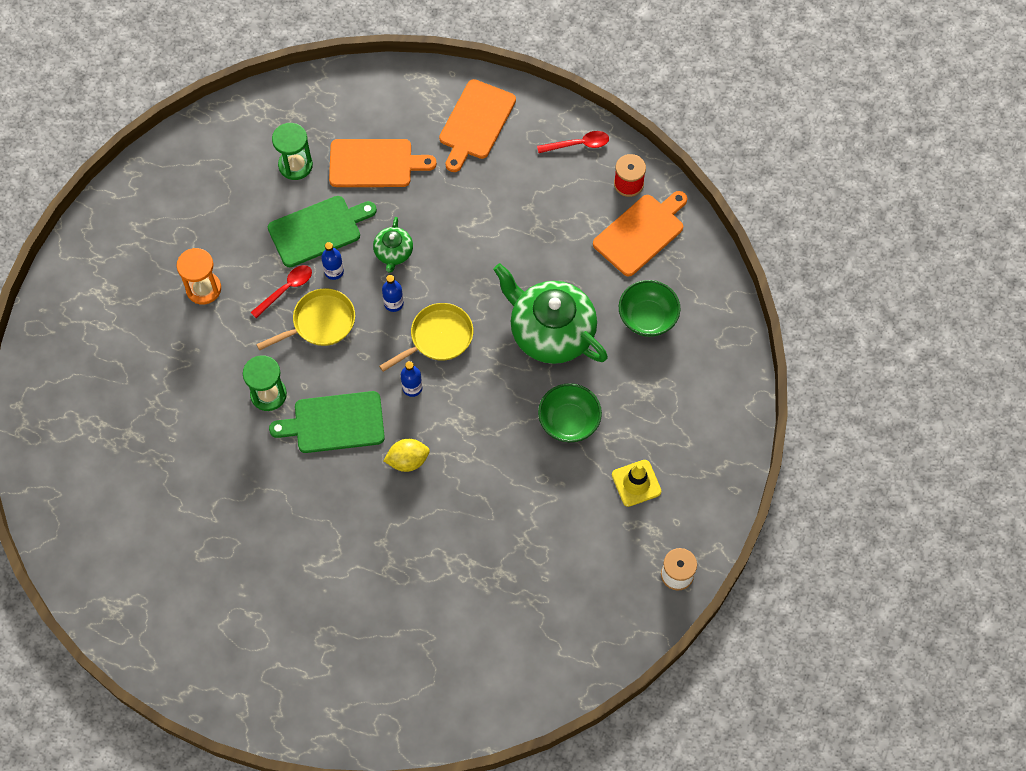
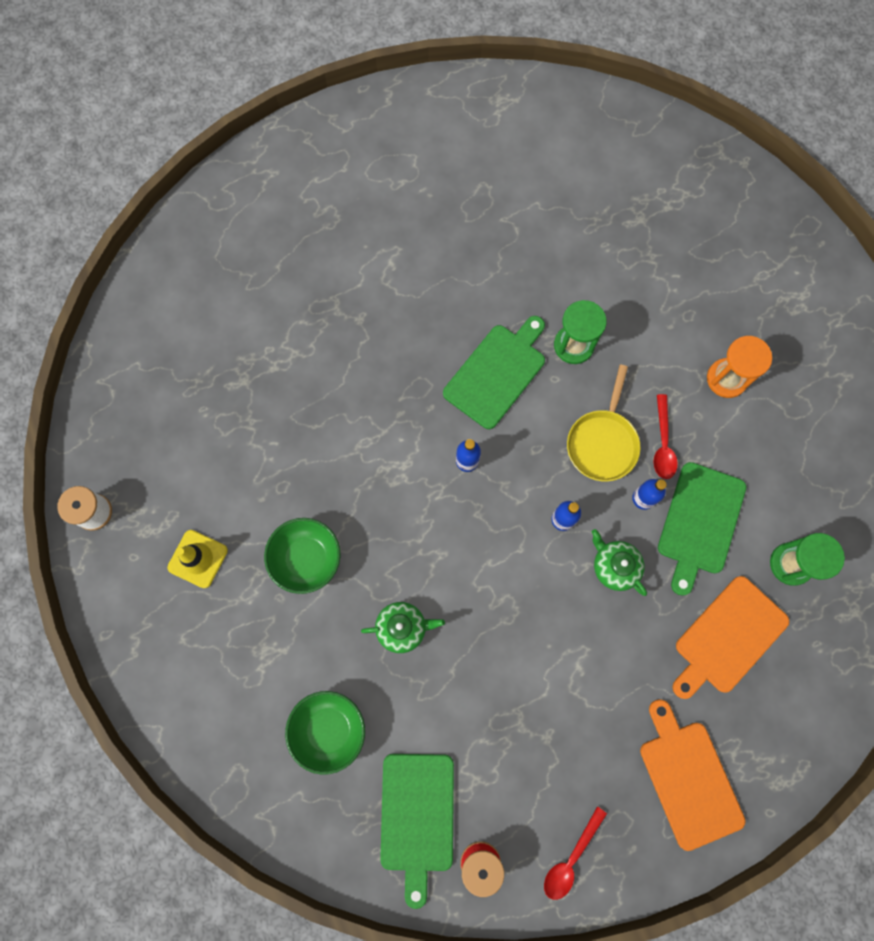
camera: 135 degrees right, 10 degrees up
(408, 460) = (406, 398): yellow lemon -> none
(438, 338) = (493, 525): yellow pan -> none
(551, 332) = (402, 627): green teapot -> green teapot, size x0.48
(640, 233) = (417, 817): orange cutting board -> green cutting board

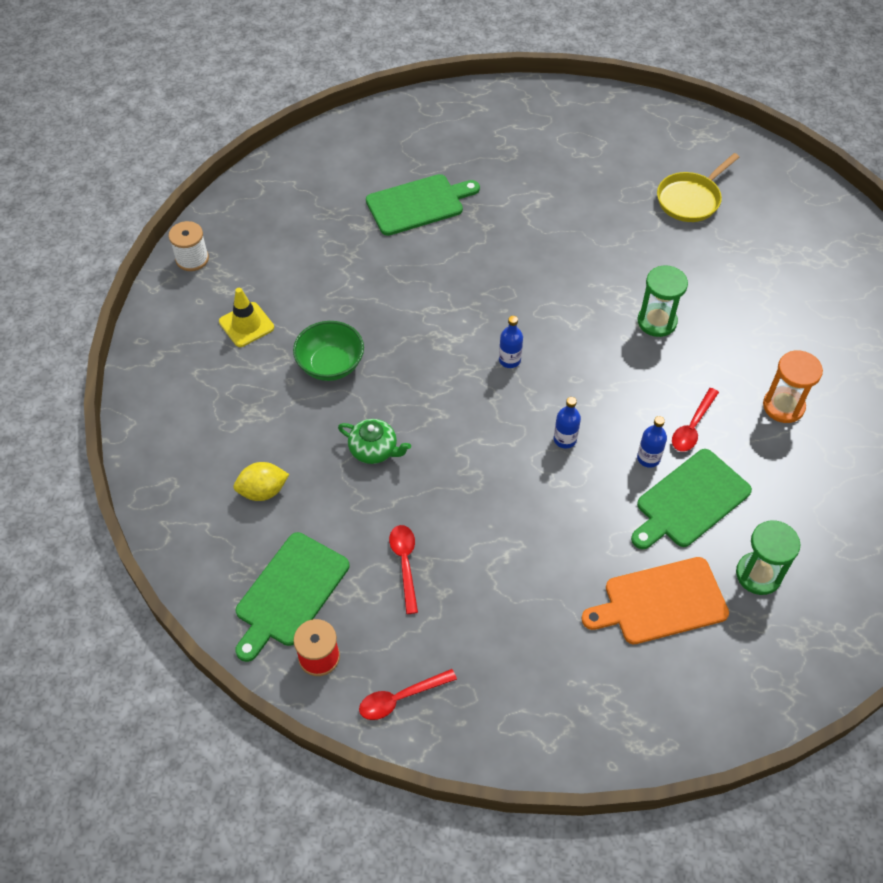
camera: 30 degrees right, 20 degrees down
(329, 729) = (263, 491): green bowl -> yellow lemon
(496, 373) = (576, 311): green cutting board -> green cutting board (418, 204)
(499, 728) = (405, 564): none -> red spoon
(602, 442) = (637, 401): yellow pan -> yellow pan (690, 199)
(614, 566) = (589, 495): green teapot -> none
(688, 779) = (550, 695): orange cutting board -> none

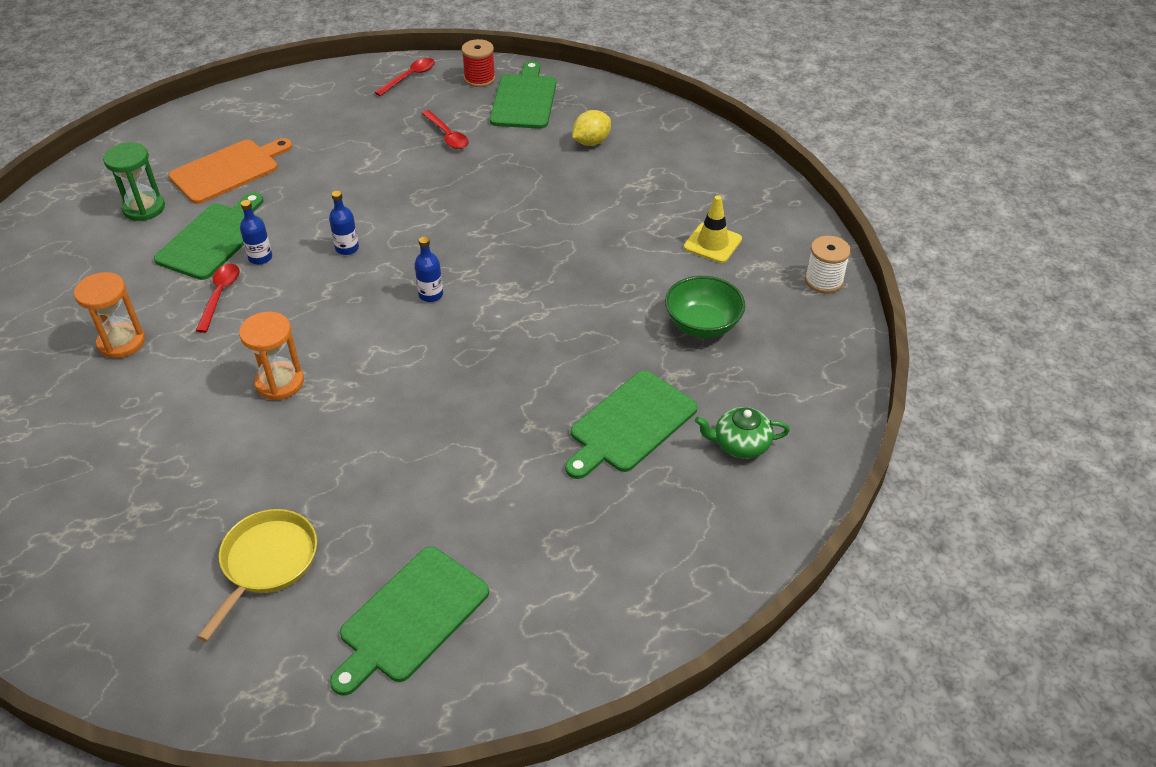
camera: 155 degrees right, 10 degrees down
(330, 365) = (605, 237): green bowl -> green bowl (702, 325)
(374, 450) = (519, 191): green teapot -> green teapot (740, 444)
(611, 144) = (411, 618): none -> green cutting board
(657, 321) = (279, 382): green hourglass -> orange hourglass

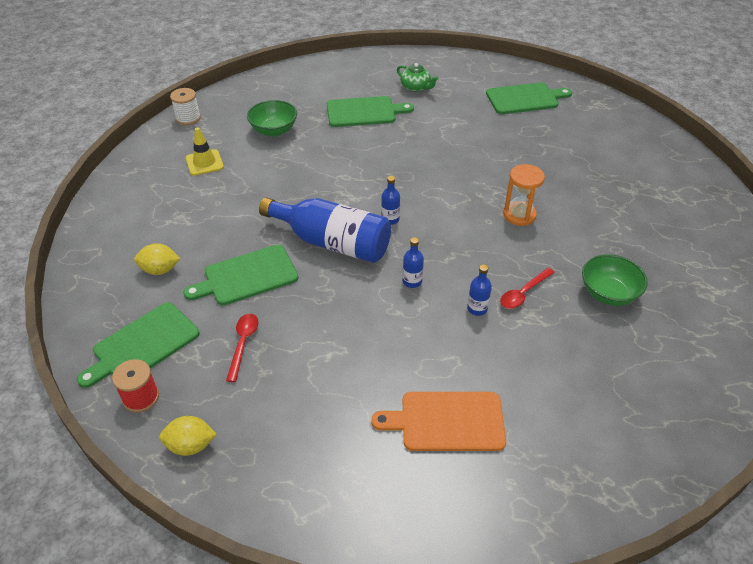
camera: 140 degrees left, 0 degrees up
(121, 342) = (608, 293): orange hourglass -> green bowl
(144, 208) = (544, 419): green hourglass -> none
(213, 238) = (502, 348): green cutting board -> green cutting board (247, 276)
(266, 563) = (575, 141): yellow pan -> none
(410, 77) = (191, 445): red spoon -> yellow lemon
(465, 240) = (332, 243): none -> blue bottle
(740, 444) = (329, 85): green teapot -> green teapot (416, 87)

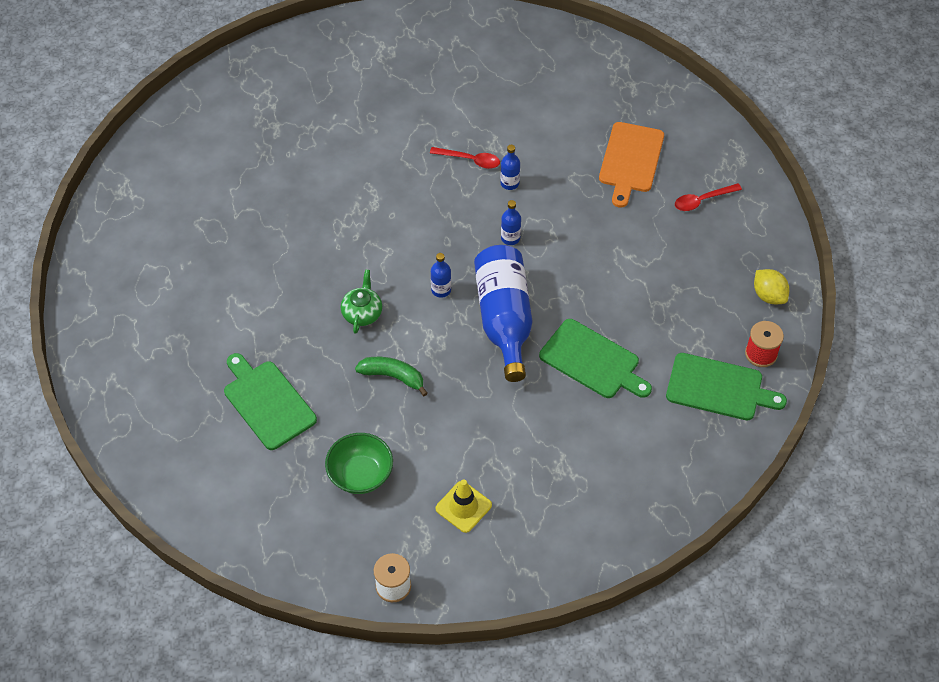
camera: 120 degrees left, 10 degrees up
(160, 270) = (636, 435): yellow lemon -> none
(243, 344) = (663, 318): red spoon -> red spoon (702, 200)
(333, 168) = (393, 377): none -> green banana
(416, 87) = (181, 375): green teapot -> green teapot (362, 313)
(447, 422) = (631, 160): orange cutting board -> orange cutting board turned 45 degrees clockwise
(519, 215) = (368, 195): orange hourglass -> none
(524, 98) = (148, 259): green cutting board -> none
(608, 293) = (432, 108): green bowl -> none

